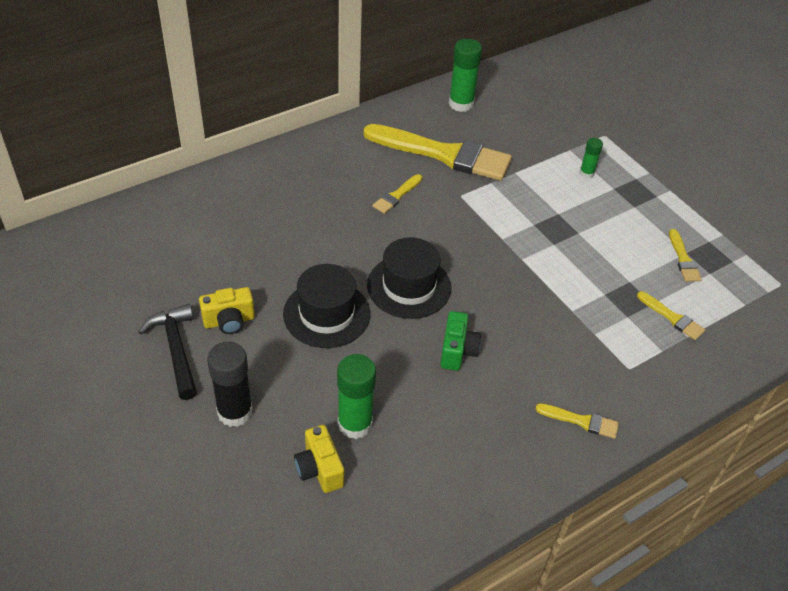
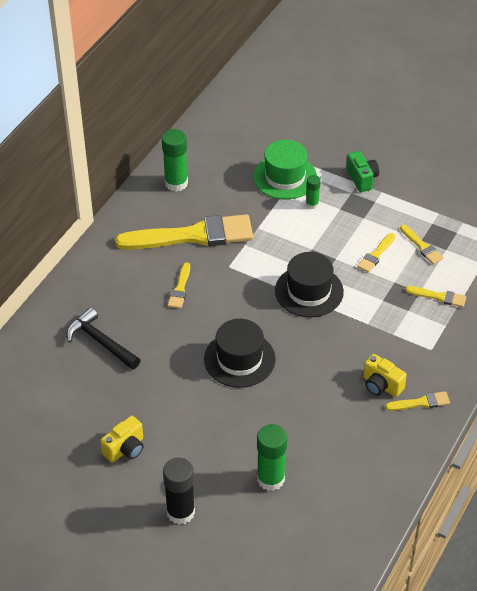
camera: 25 degrees left, 0 degrees up
(176, 350) = (102, 489): black hammer -> black hammer (101, 342)
(319, 469) = (268, 521): yellow camera -> yellow camera (381, 385)
(326, 314) = (194, 409): black hat -> black hat (309, 291)
(457, 351) = (306, 392): green camera -> green camera (362, 179)
(574, 138) = (285, 177): none -> green hat
(625, 247) = (376, 255): none -> yellow brush

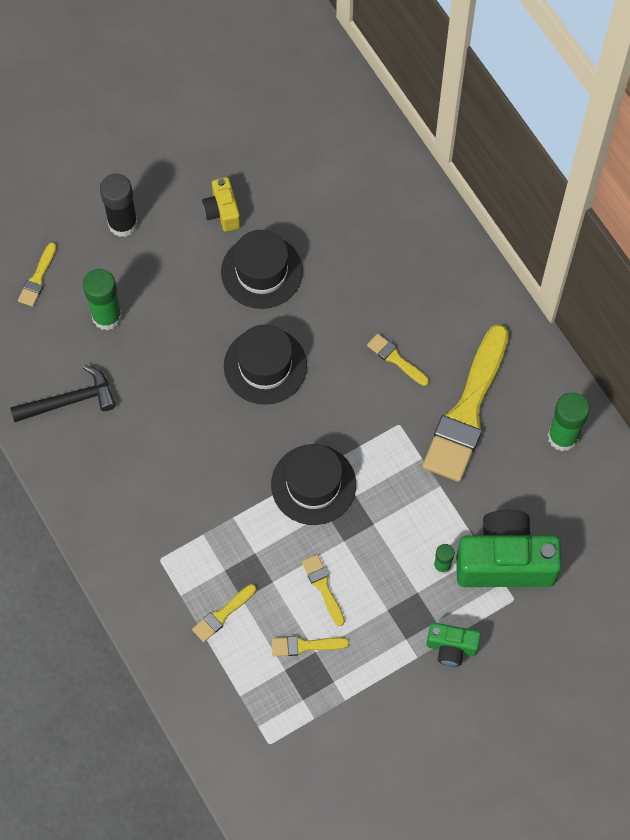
camera: 120 degrees right, 20 degrees up
(101, 342) = (368, 251): black hammer -> black hammer (69, 401)
(162, 398) = (261, 271): none -> black hat
(285, 177) = (504, 561): green hat -> green camera
(381, 385) = (146, 480): yellow camera -> none
(421, 402) = (101, 504): yellow brush -> yellow brush (38, 278)

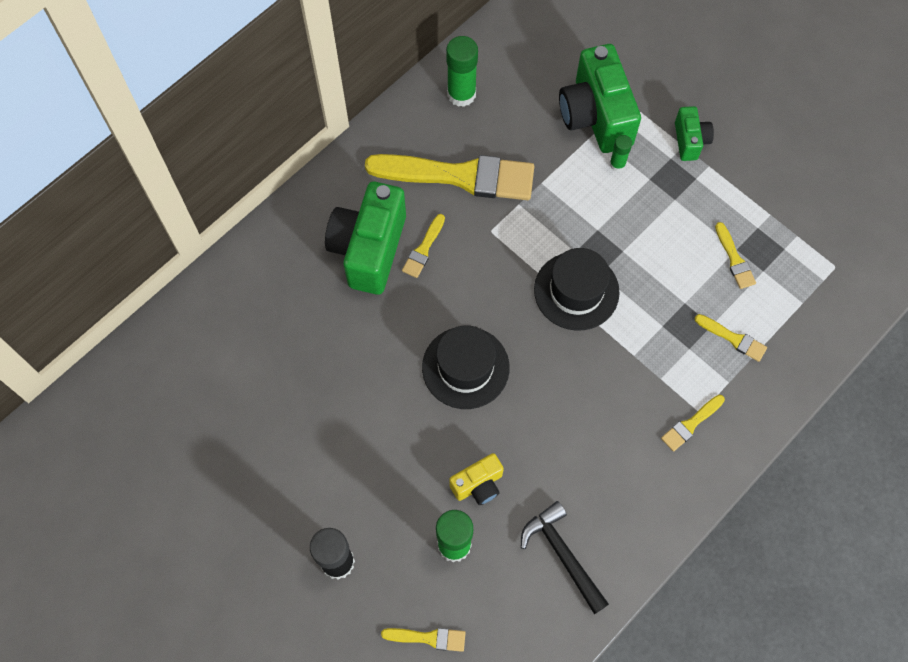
camera: 105 degrees left, 0 degrees up
(222, 212) = (298, 458): yellow camera -> yellow camera (478, 485)
(261, 271) = (360, 399): black hat -> none
(323, 587) = (673, 258): yellow brush -> yellow brush (691, 424)
(408, 311) = (369, 249): none -> green camera

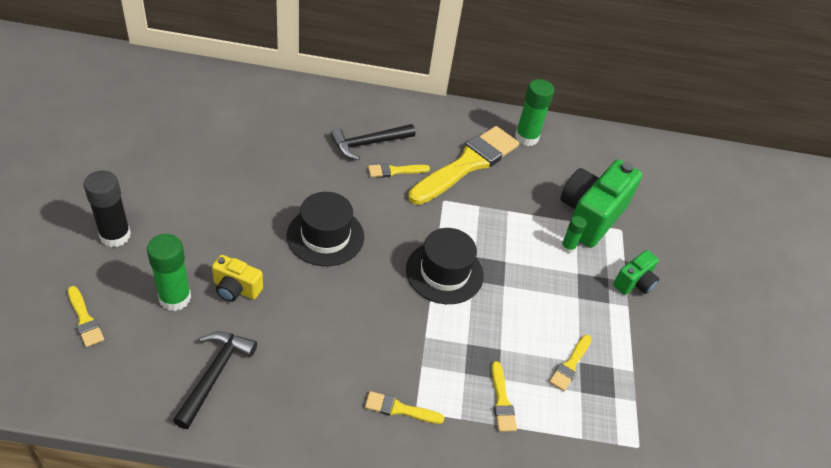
camera: 45 degrees right, 20 degrees down
(369, 249) = (368, 144): green camera -> black hammer
(460, 176) = (467, 164): yellow brush -> yellow brush turned 105 degrees counterclockwise

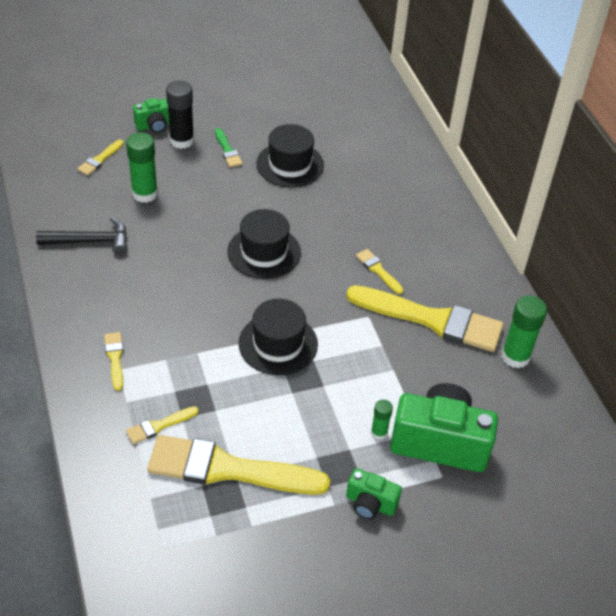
camera: 70 degrees right, 0 degrees up
(70, 249) = (155, 126): none -> green camera
(162, 205) = (227, 150): none -> green brush
(220, 169) = (290, 164): none -> black hat
(236, 289) = (174, 222): yellow camera -> none
(368, 144) = (398, 241): black hammer -> none
(570, 365) = (228, 469): yellow brush -> yellow brush, size x2.34

